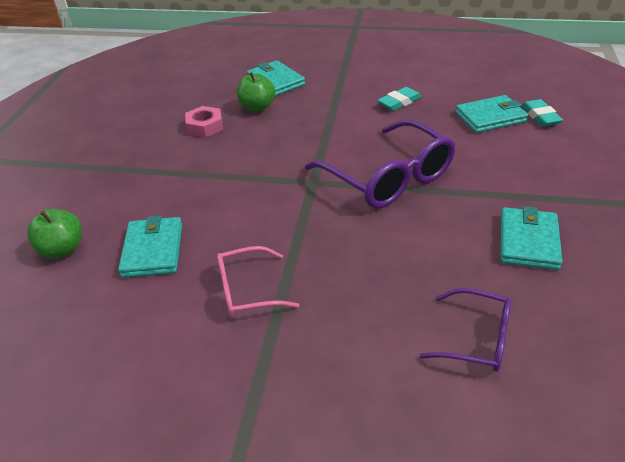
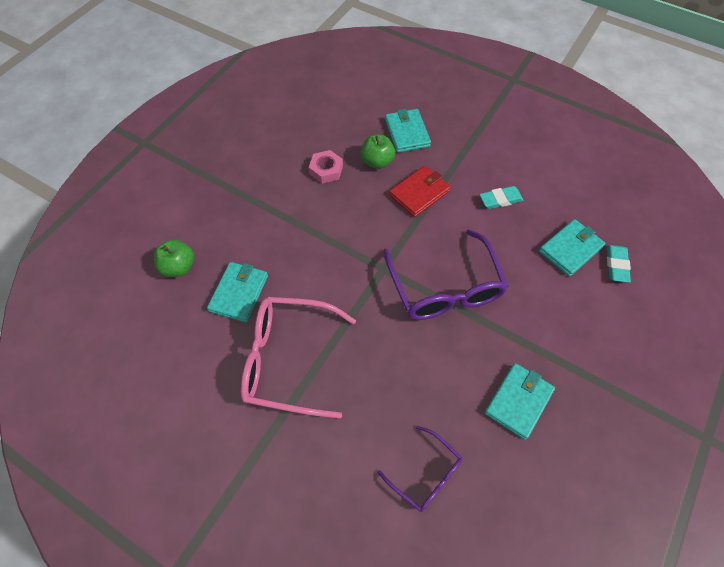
camera: 20 degrees right, 20 degrees up
(247, 290) = (288, 360): pink glasses -> pink glasses, size x1.81
(315, 118) = (419, 193): none -> red wallet
(490, 117) = (570, 249): turquoise wallet -> turquoise wallet turned 45 degrees counterclockwise

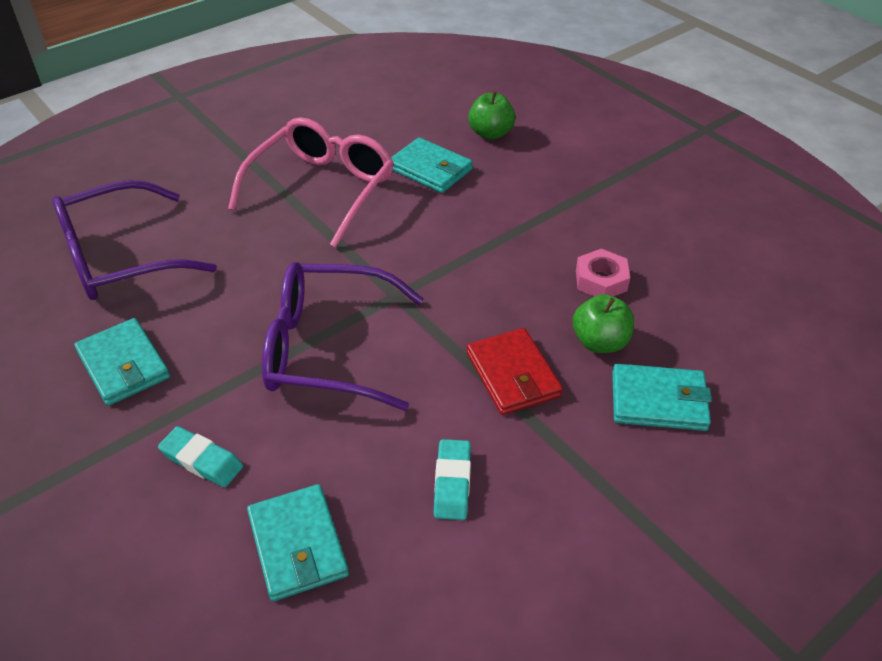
camera: 110 degrees right, 15 degrees down
(426, 474) = (120, 257): purple glasses -> purple glasses, size x1.81
(616, 265) = (224, 606): turquoise eraser -> turquoise eraser (202, 460)

